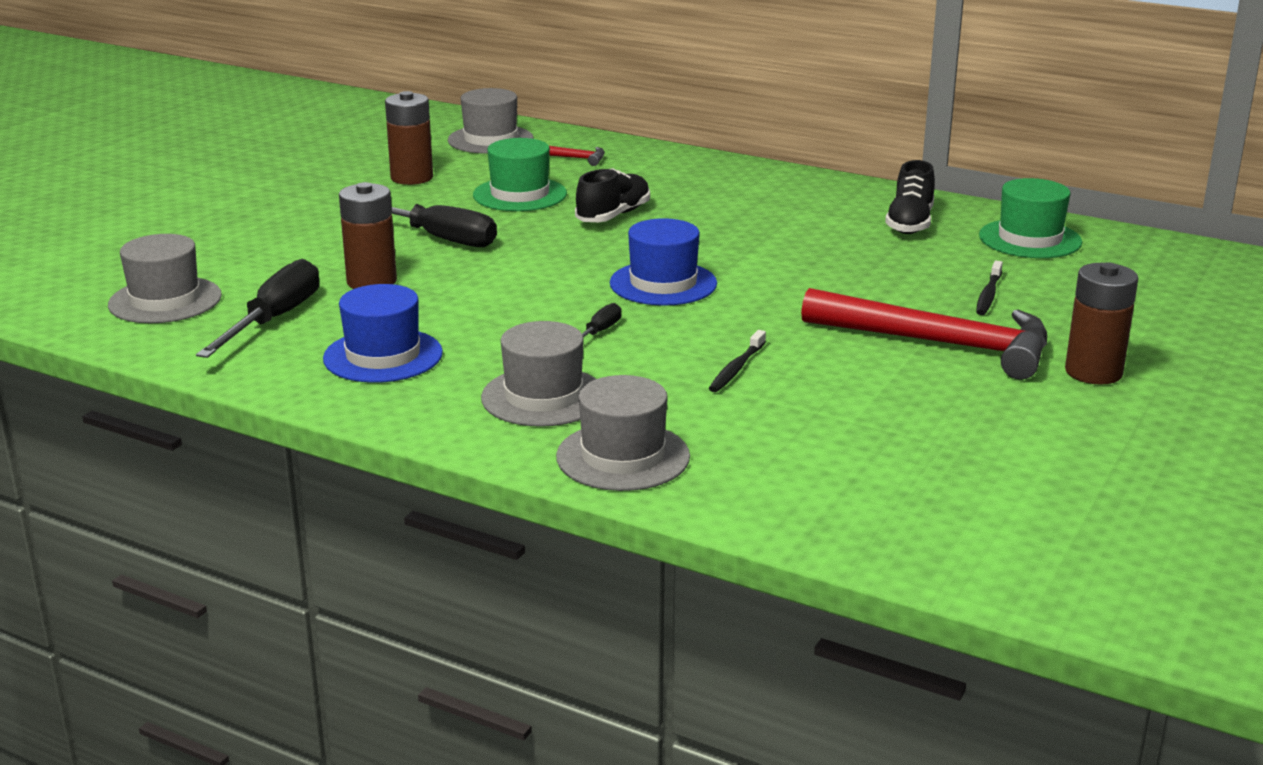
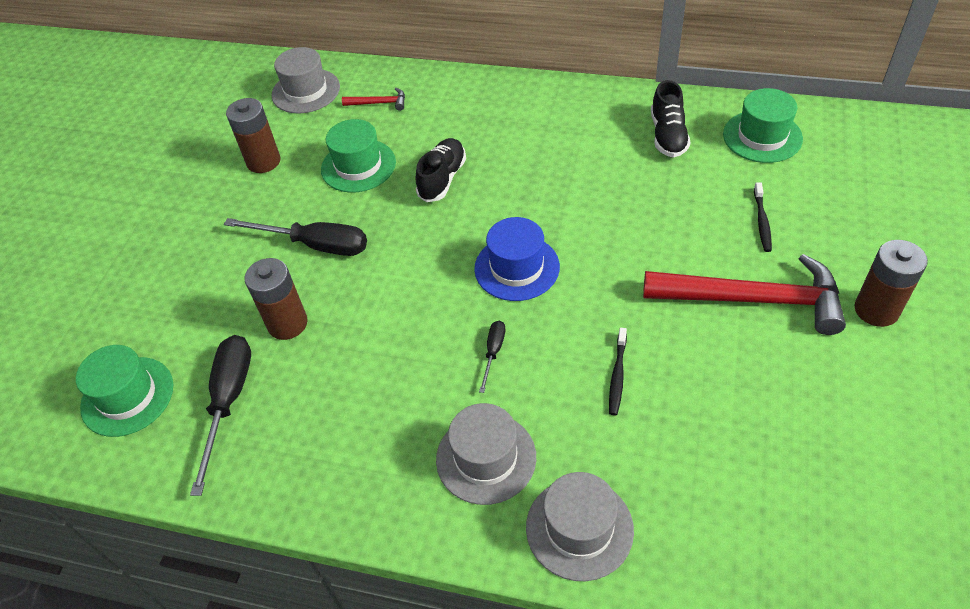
camera: 10 degrees left, 25 degrees up
(165, 300) = (127, 396): grey hat -> green hat
(383, 356) = (337, 432): blue hat -> none

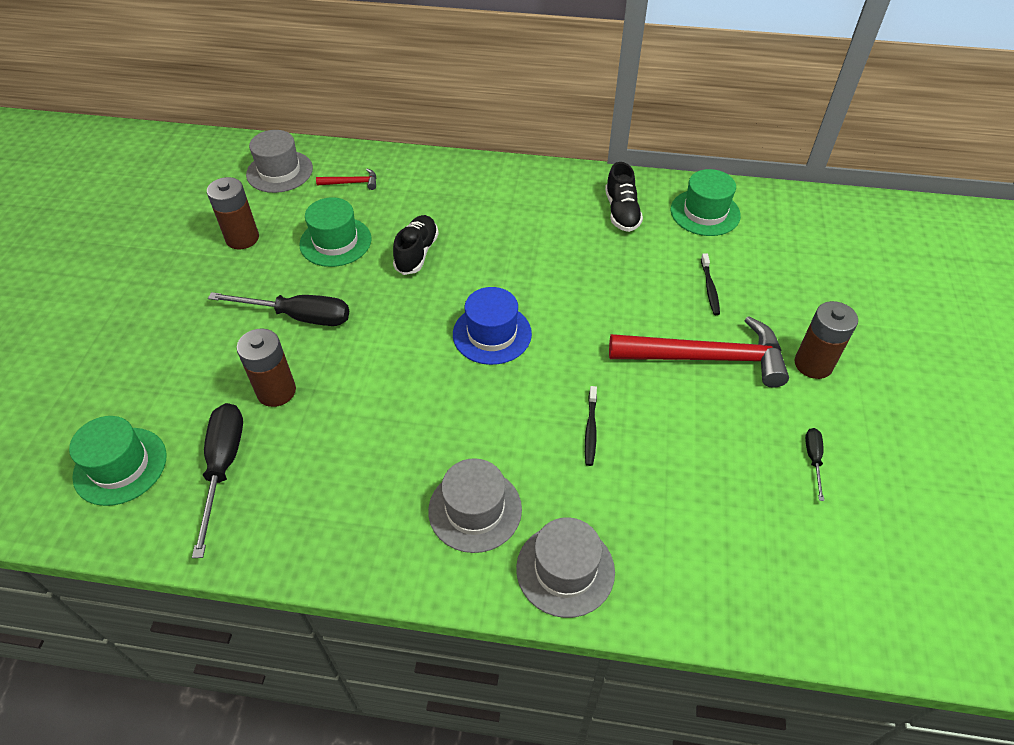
camera: 10 degrees left, 0 degrees up
(493, 352) = (475, 412): black screwdriver -> black screwdriver (813, 459)

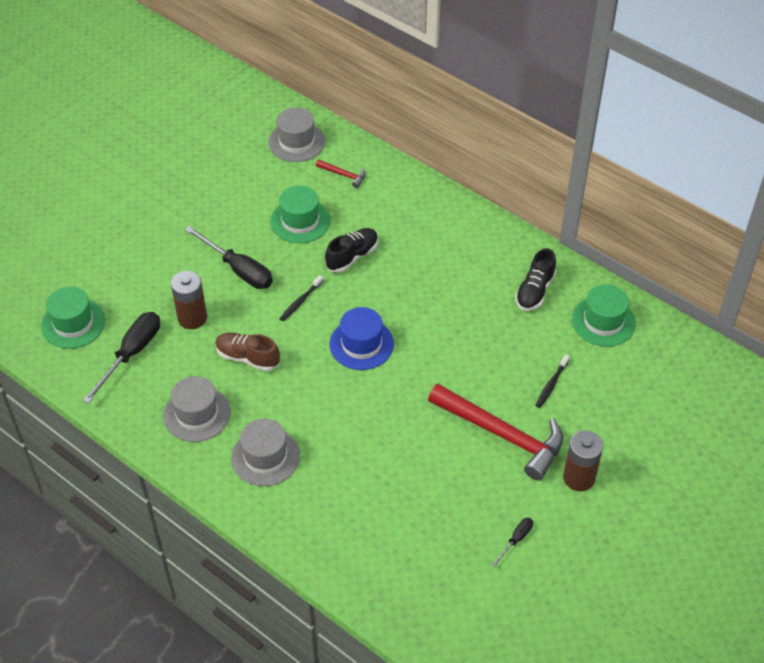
camera: 30 degrees right, 0 degrees up
(242, 238) = (237, 189): brown battery -> none
(373, 405) = (247, 357): none -> brown shoe
(565, 570) = (294, 520): grey hat -> grey hat (197, 414)
(590, 430) = (378, 444): black toothbrush -> black toothbrush (300, 301)

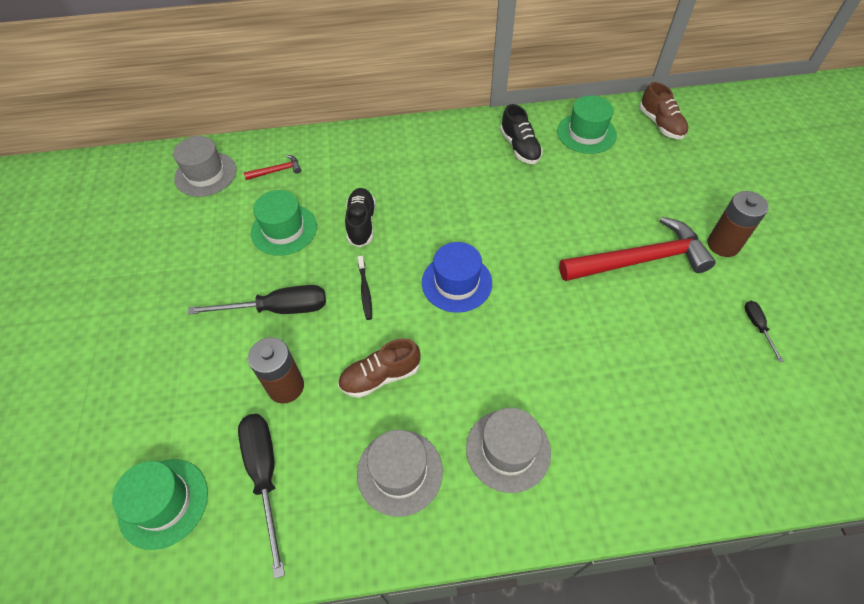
camera: 45 degrees left, 5 degrees up
(551, 384) = (617, 198): black toothbrush -> none
(676, 363) = (661, 124): none -> brown shoe

